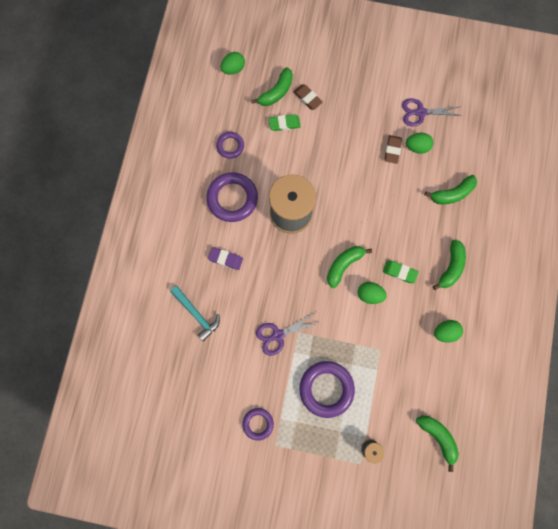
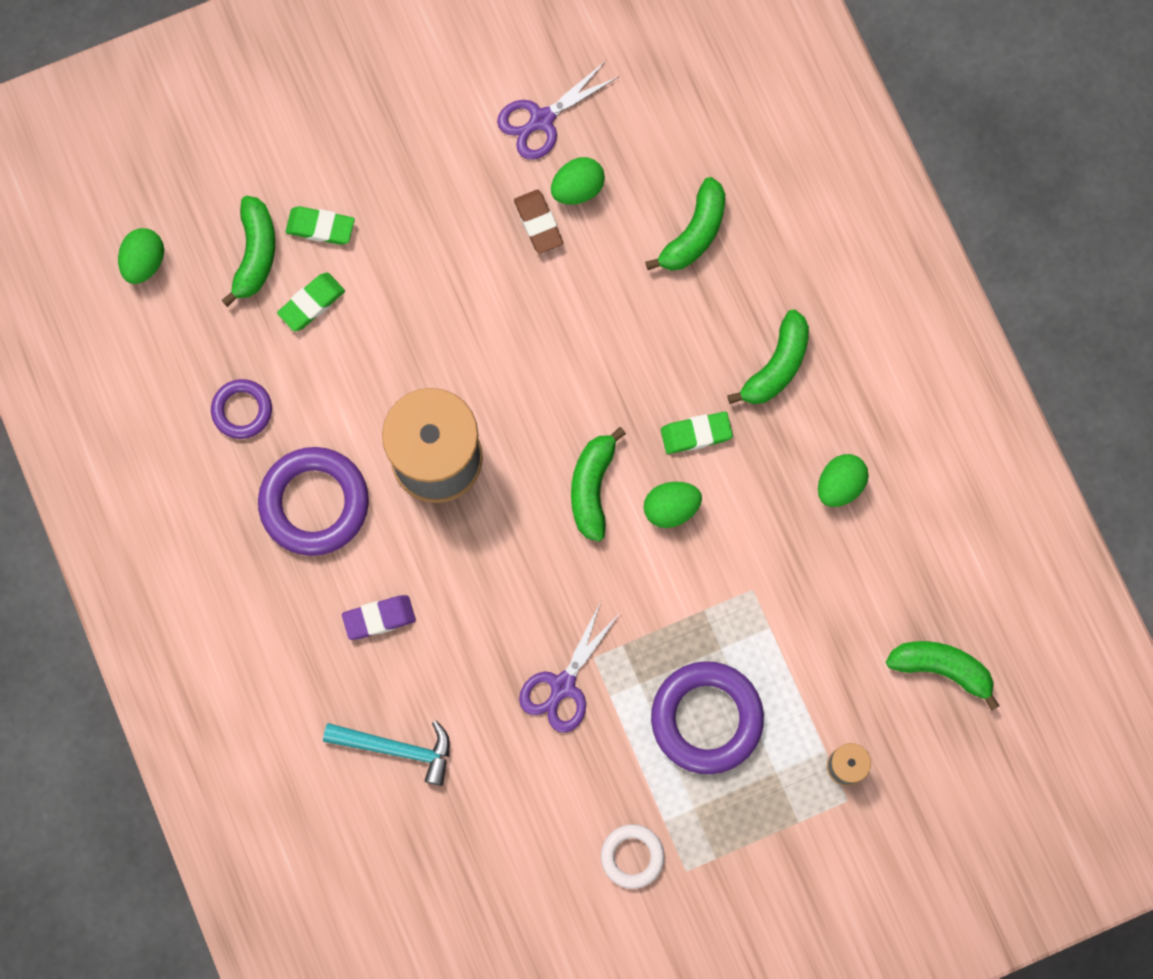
camera: 35 degrees left, 0 degrees up
(258, 423) = (632, 856): purple ring -> white ring
(307, 98) = (320, 227): brown eraser -> green eraser
(450, 267) = (776, 366): green banana -> green banana turned 45 degrees clockwise

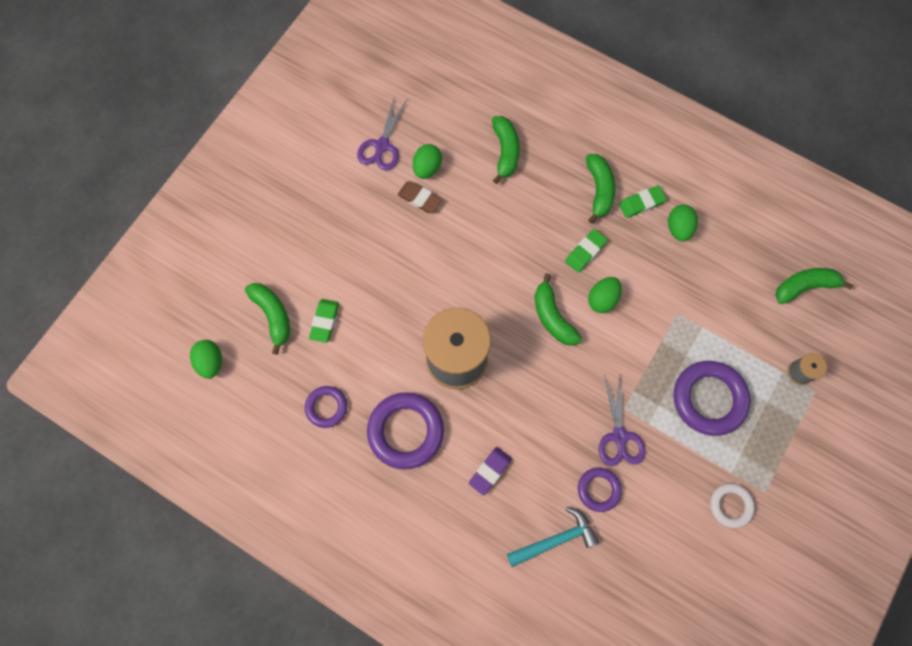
camera: 35 degrees left, 5 degrees down
(320, 227) = (300, 277): green eraser -> green eraser (641, 203)
(490, 728) = (598, 489): none -> purple ring

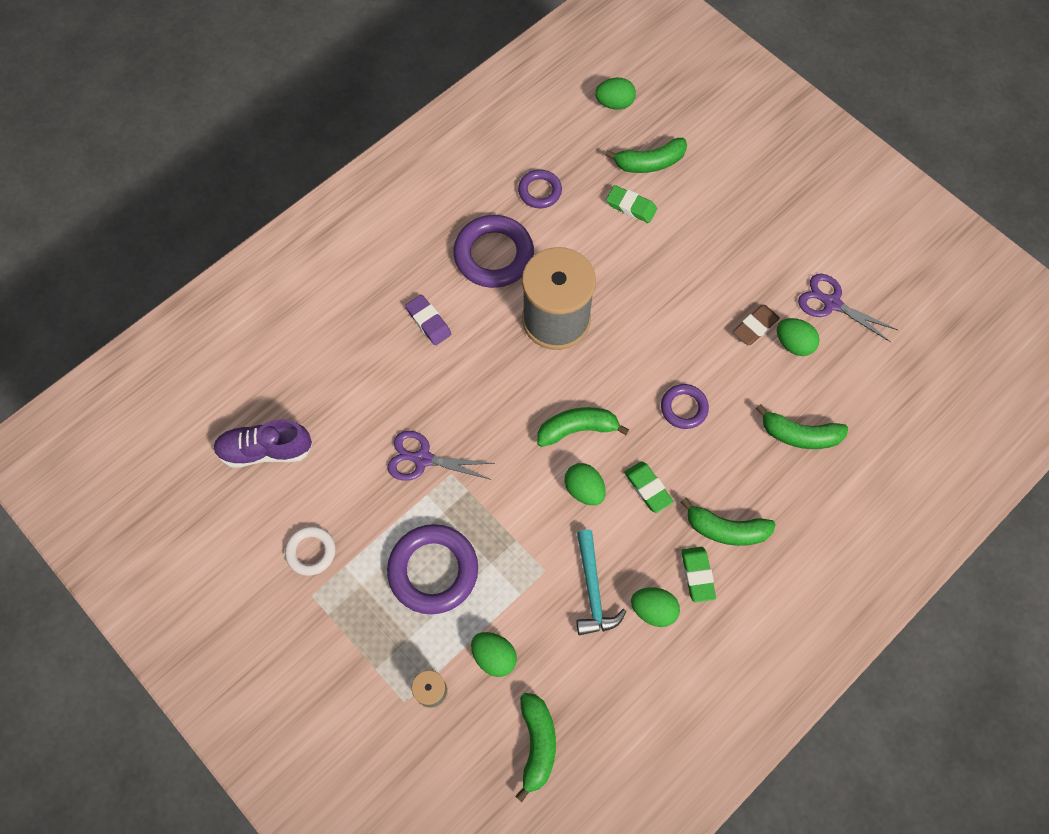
camera: 105 degrees right, 5 degrees down
(555, 539) = (340, 364): turquoise hammer -> turquoise hammer (593, 590)
(598, 489) = (374, 420): purple ring -> purple ring (684, 408)
(657, 580) = (265, 450): none -> purple shoe
(756, 333) = (494, 656): none -> green egg

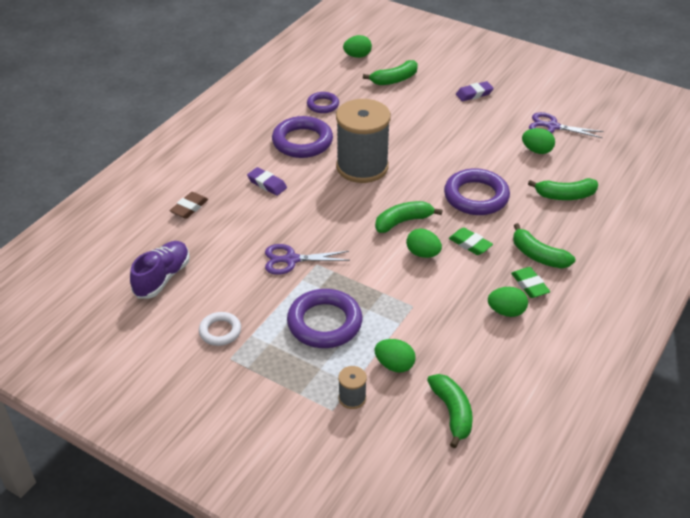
camera: 15 degrees left, 25 degrees down
(265, 450) = (162, 278): purple shoe -> purple shoe turned 135 degrees clockwise
(593, 590) = (455, 309): turquoise hammer -> none
(631, 206) = (391, 102): green eraser -> none
(684, 408) = (476, 196): purple ring -> purple ring, size x1.79
(726, 529) = (538, 256): green banana -> green banana turned 45 degrees clockwise
(748, 215) = (474, 94): none -> purple eraser
(755, 327) = (506, 147): brown eraser -> brown eraser (189, 208)

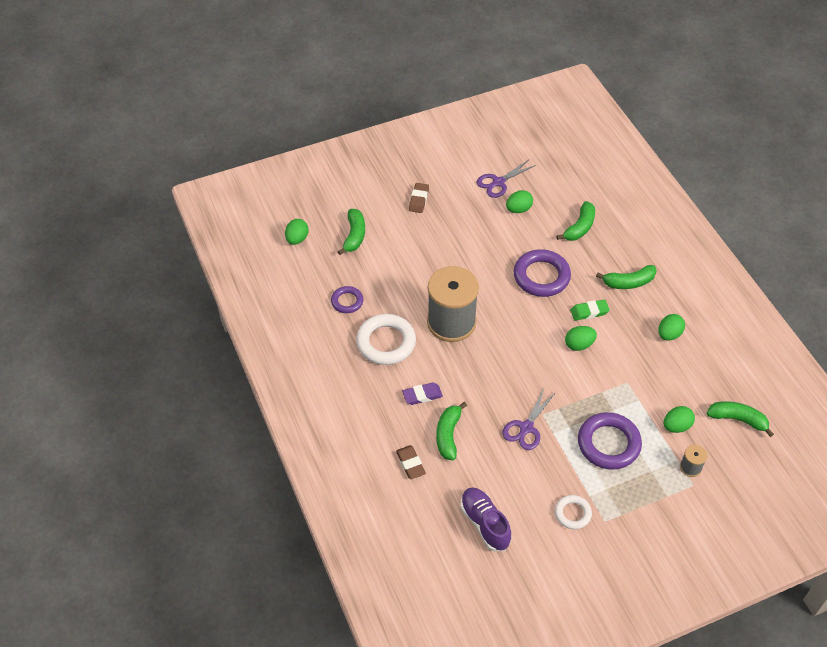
camera: 55 degrees left, 10 degrees up
(302, 142) = (386, 342): purple ring -> white ring
(403, 221) = (535, 335): green banana -> green banana (448, 435)
(474, 94) = (418, 200): purple eraser -> brown eraser
(529, 285) = (653, 306): green eraser -> none

